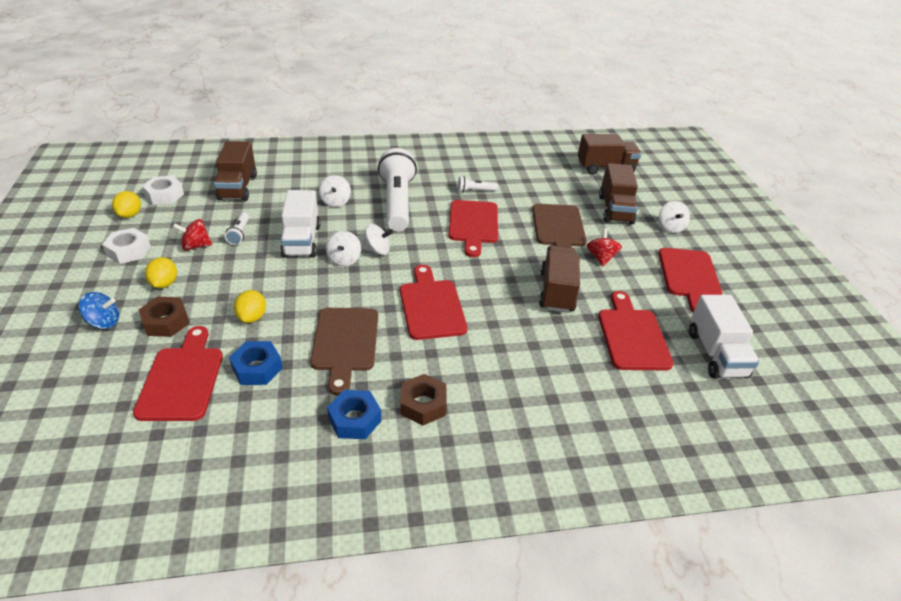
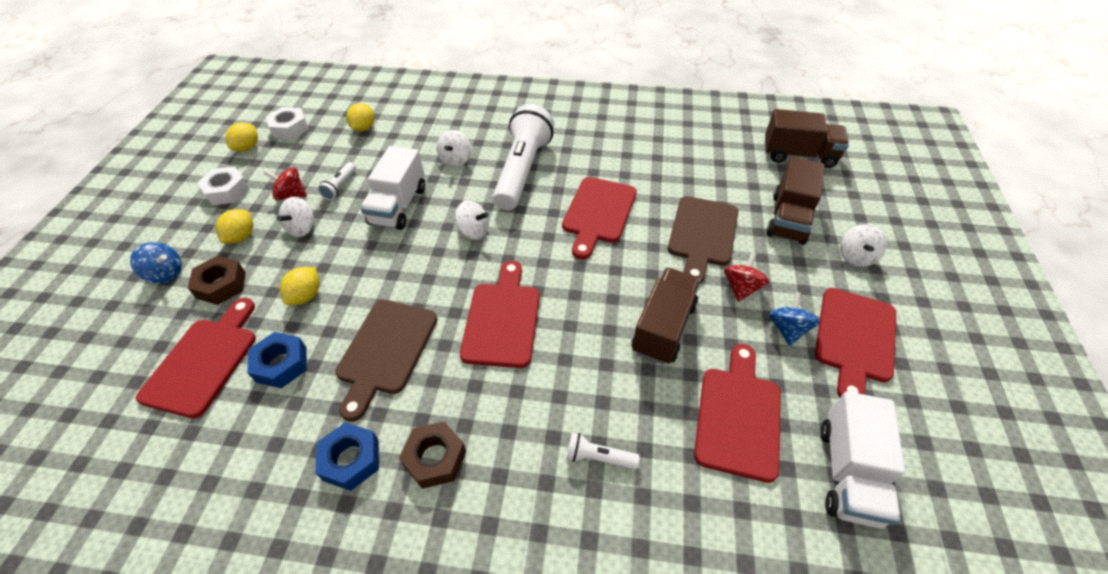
camera: 20 degrees right, 10 degrees up
(238, 187) = (364, 128): brown truck -> yellow lemon
(344, 259) = (432, 238): white spinning top -> white spinning top (302, 228)
(475, 191) = (619, 166): white flashlight -> white flashlight (598, 457)
(643, 278) = (787, 329): none -> blue spinning top

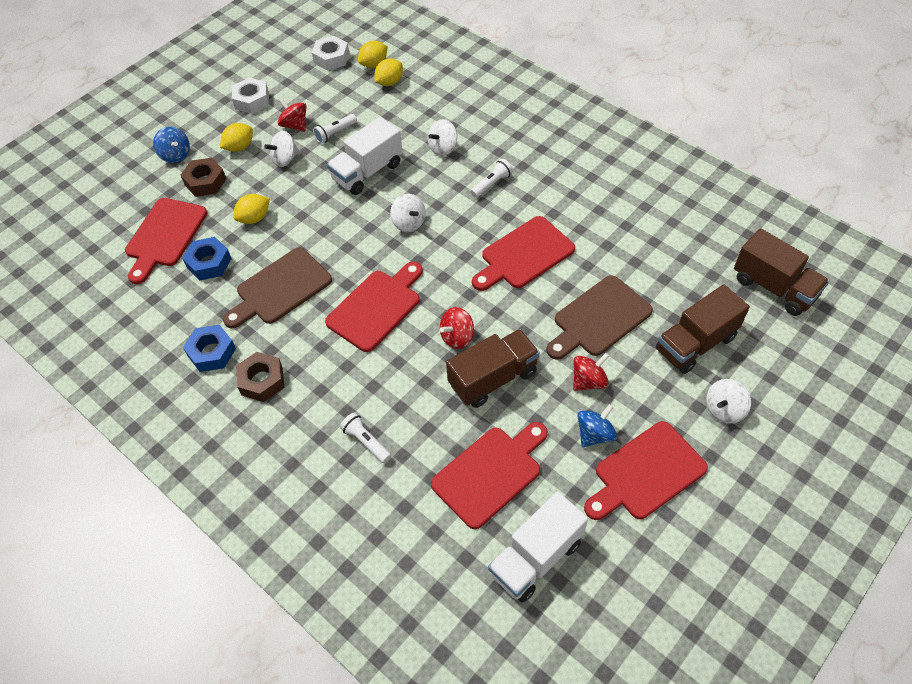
camera: 35 degrees right, 5 degrees up
(204, 361) = (164, 236): red cutting board -> red cutting board turned 150 degrees clockwise
(247, 148) = (289, 65): yellow lemon -> yellow lemon (374, 64)
(522, 170) = (492, 184): white flashlight -> white flashlight, size x0.41
(600, 308) = (457, 337): none -> red spinning top

